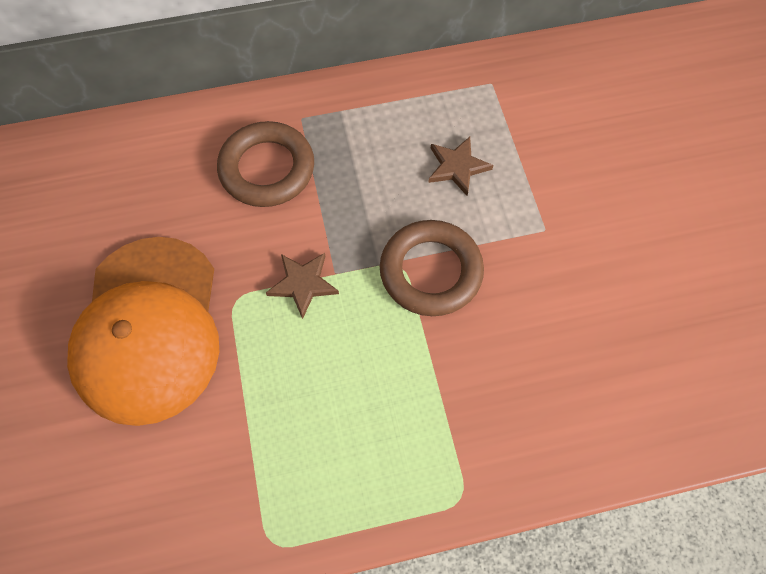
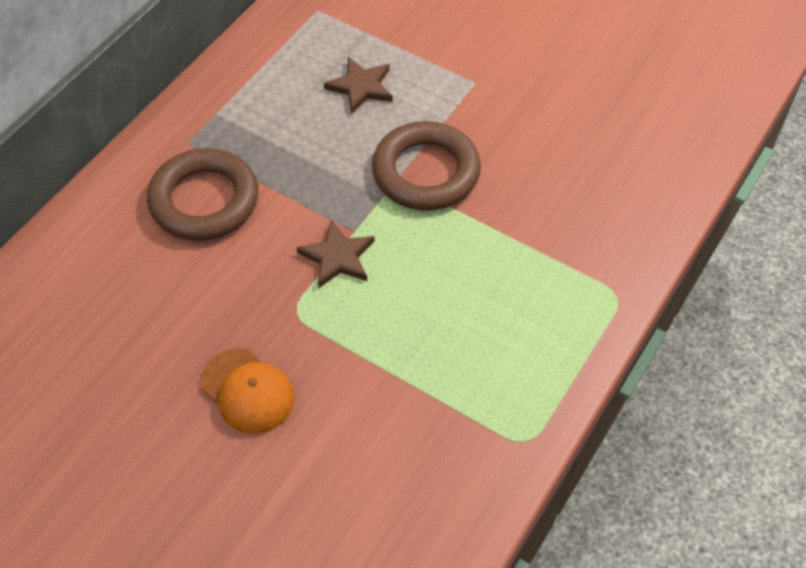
camera: 45 degrees left, 10 degrees down
(149, 329) = (247, 391): orange cap -> orange cap, size x0.45

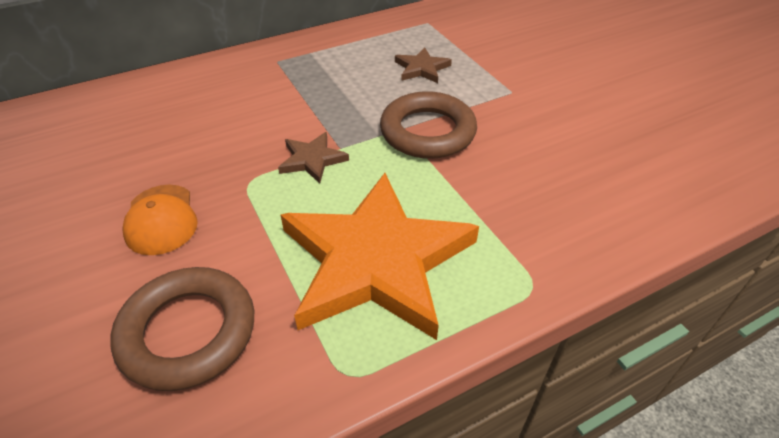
camera: 30 degrees right, 10 degrees down
(204, 200) = (255, 93): brown ring -> brown ring (188, 332)
(477, 334) = (376, 260): none -> orange star

